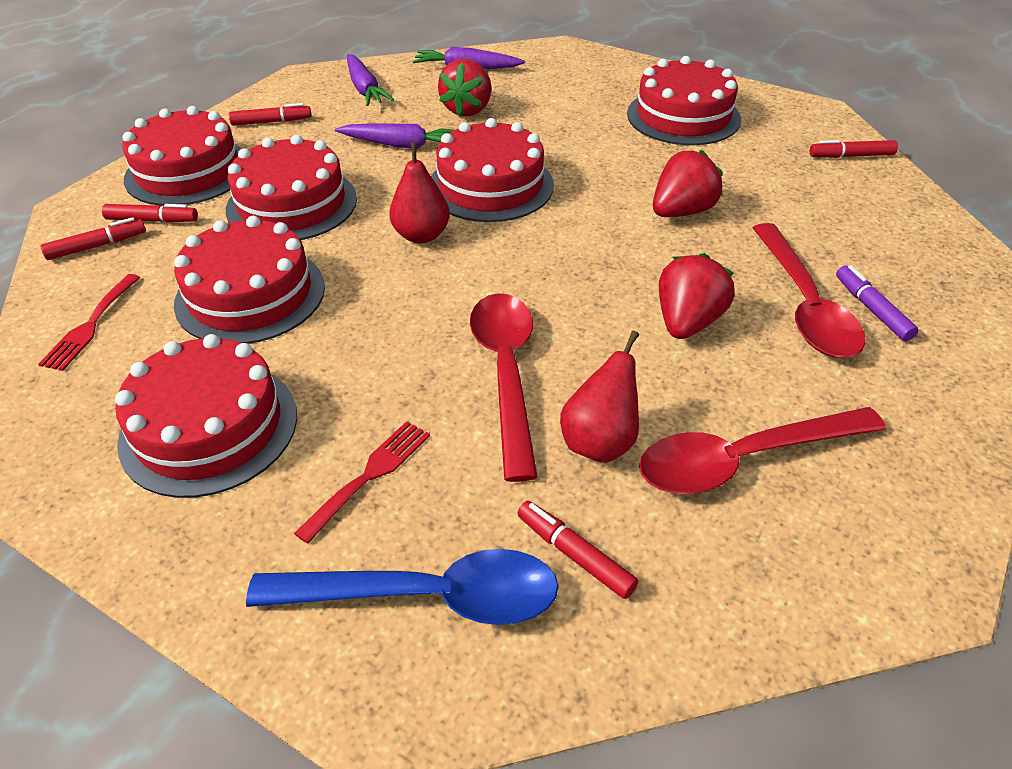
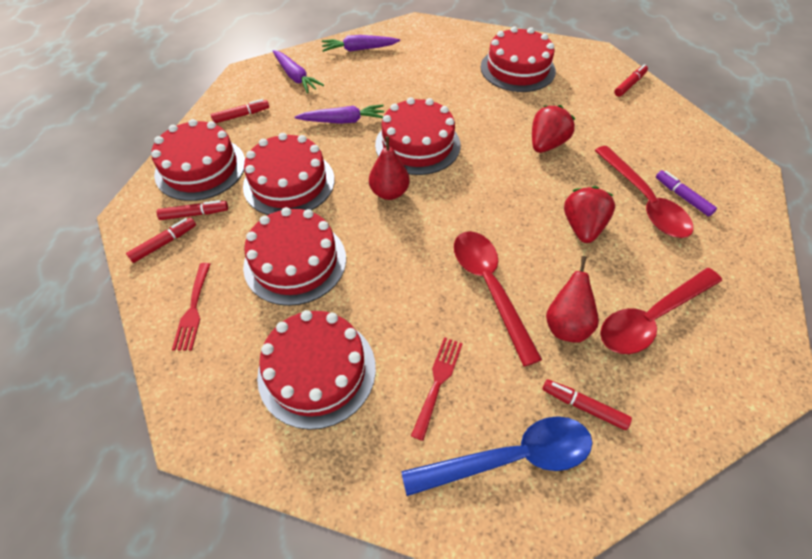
camera: 15 degrees left, 10 degrees up
(467, 109) = (375, 84): red strawberry -> none
(851, 156) = (629, 84): red marker -> red marker turned 150 degrees clockwise

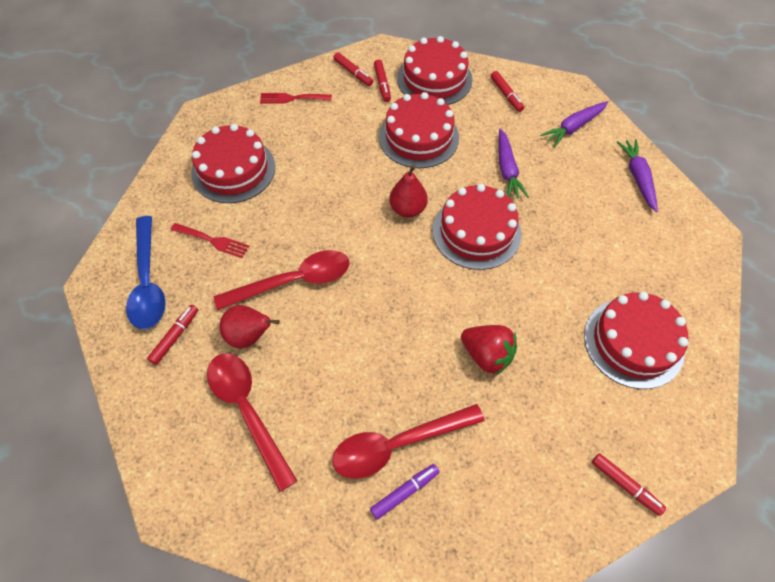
camera: 90 degrees right, 5 degrees up
(295, 262) = (331, 149): red cake -> none
(582, 227) = (360, 371): red strawberry -> none

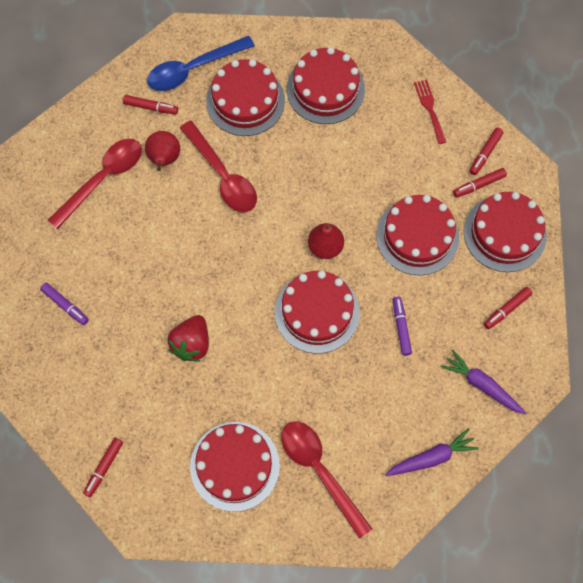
camera: 75 degrees right, 10 degrees up
(213, 241) = (245, 101): red fork -> red cake
(397, 444) = (100, 291): red spoon -> red spoon (319, 470)
(507, 170) = (401, 327): purple carrot -> purple marker

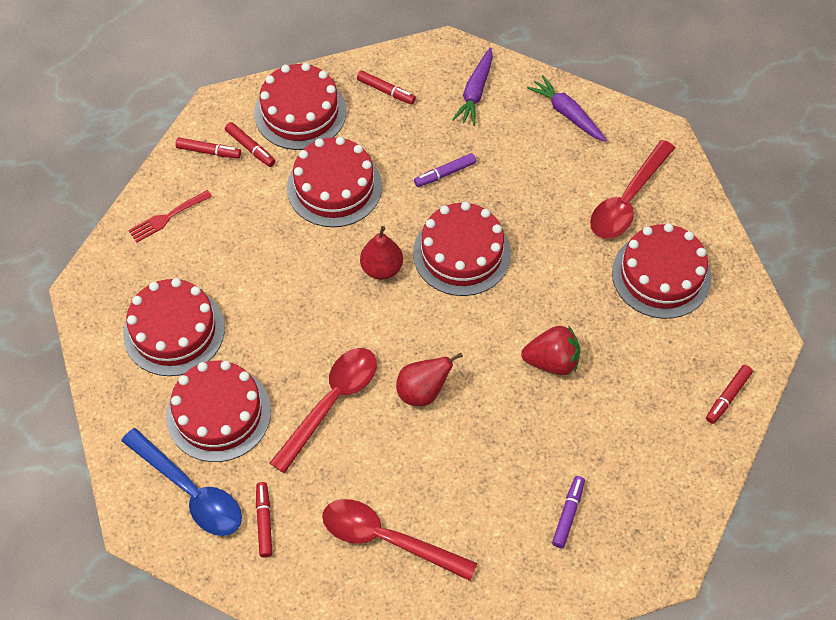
camera: 110 degrees left, 10 degrees down
(104, 468) = (727, 397): red marker -> red marker turned 120 degrees clockwise
(164, 159) = (333, 477): red pear -> red pear (422, 392)

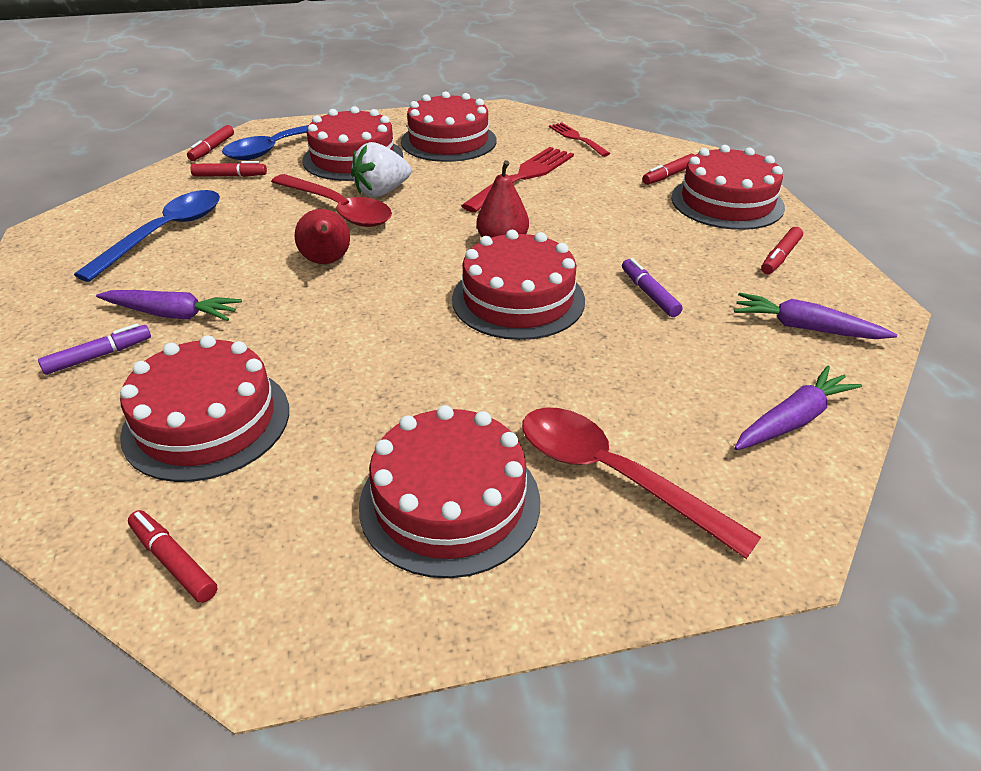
camera: 95 degrees right, 20 degrees down
(209, 152) = (660, 156): red marker -> red marker (212, 149)
(257, 259) = (523, 177): none -> red fork
(294, 373) = (382, 192): none -> white strawberry
(334, 187) = (620, 219): red cake -> red cake (207, 421)
(386, 539) = (165, 233): red spoon -> blue spoon
(510, 483) = (173, 314): none -> purple carrot
(552, 361) = (328, 362): red strawberry -> none
(568, 514) = (99, 356): purple marker -> purple marker turned 60 degrees counterclockwise

